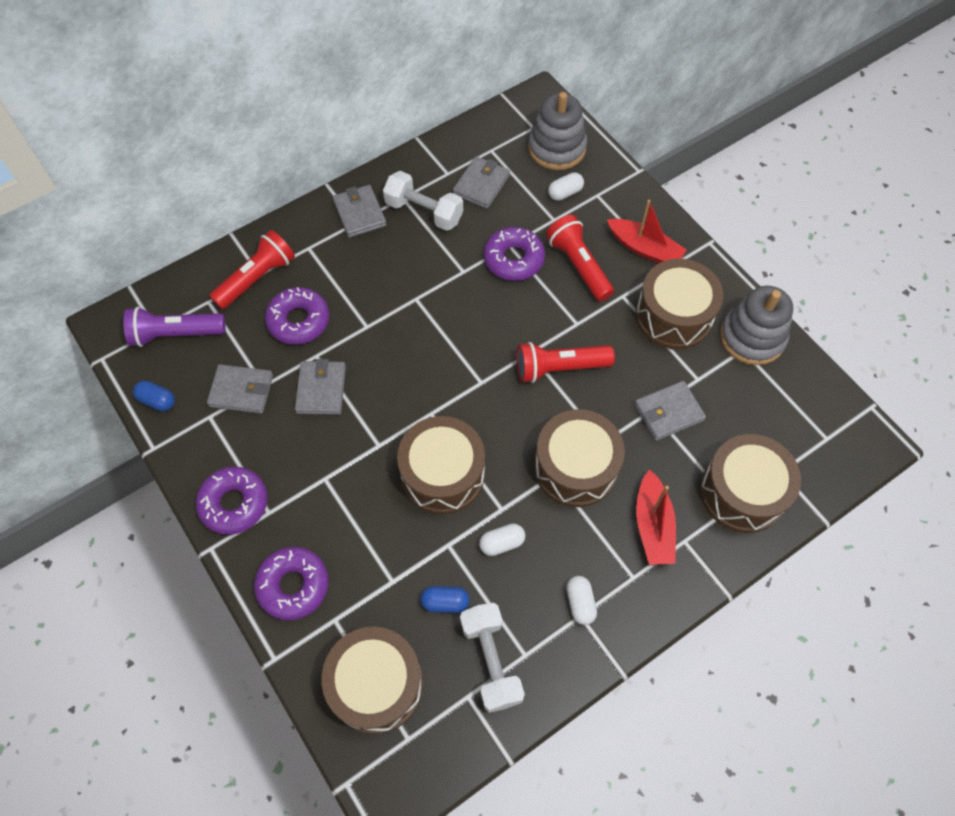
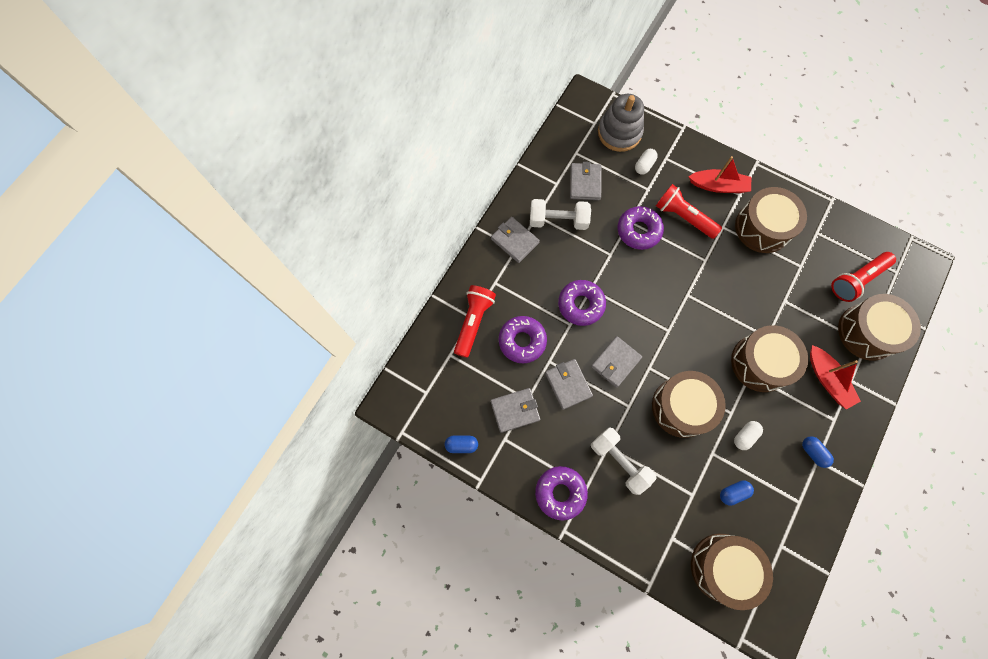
camera: 25 degrees left, 10 degrees up
(175, 334) = (443, 390): purple flashlight -> none
(293, 585) = (633, 529): purple donut -> purple donut (581, 304)
(491, 661) = (782, 516): white dumbbell -> white dumbbell (619, 461)
(559, 368) = (712, 298): red flashlight -> red flashlight (856, 280)
(580, 603) = (813, 452): white capsule -> blue capsule
(668, 412) = (796, 298): grey wallet -> grey wallet (615, 362)
(752, 337) = (818, 221): grey stacking toy -> none

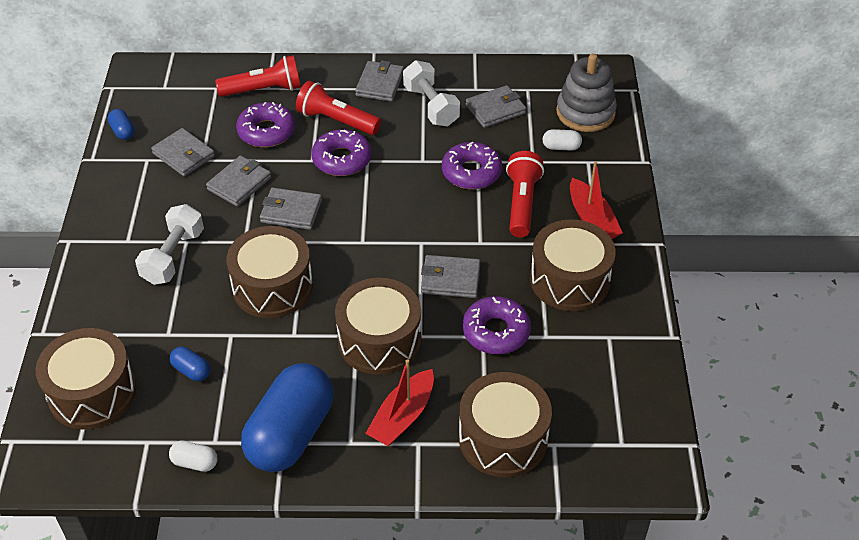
camera: 60 degrees right, 25 degrees down
(560, 493) = (110, 222): purple donut -> purple donut (496, 332)
(729, 294) = (450, 279): none -> grey wallet
(745, 436) = (271, 357): white capsule -> white capsule (195, 462)
(813, 452) = (290, 434): blue capsule -> blue capsule, size x2.48
(856, 280) = (572, 401): red flashlight -> red flashlight (336, 121)

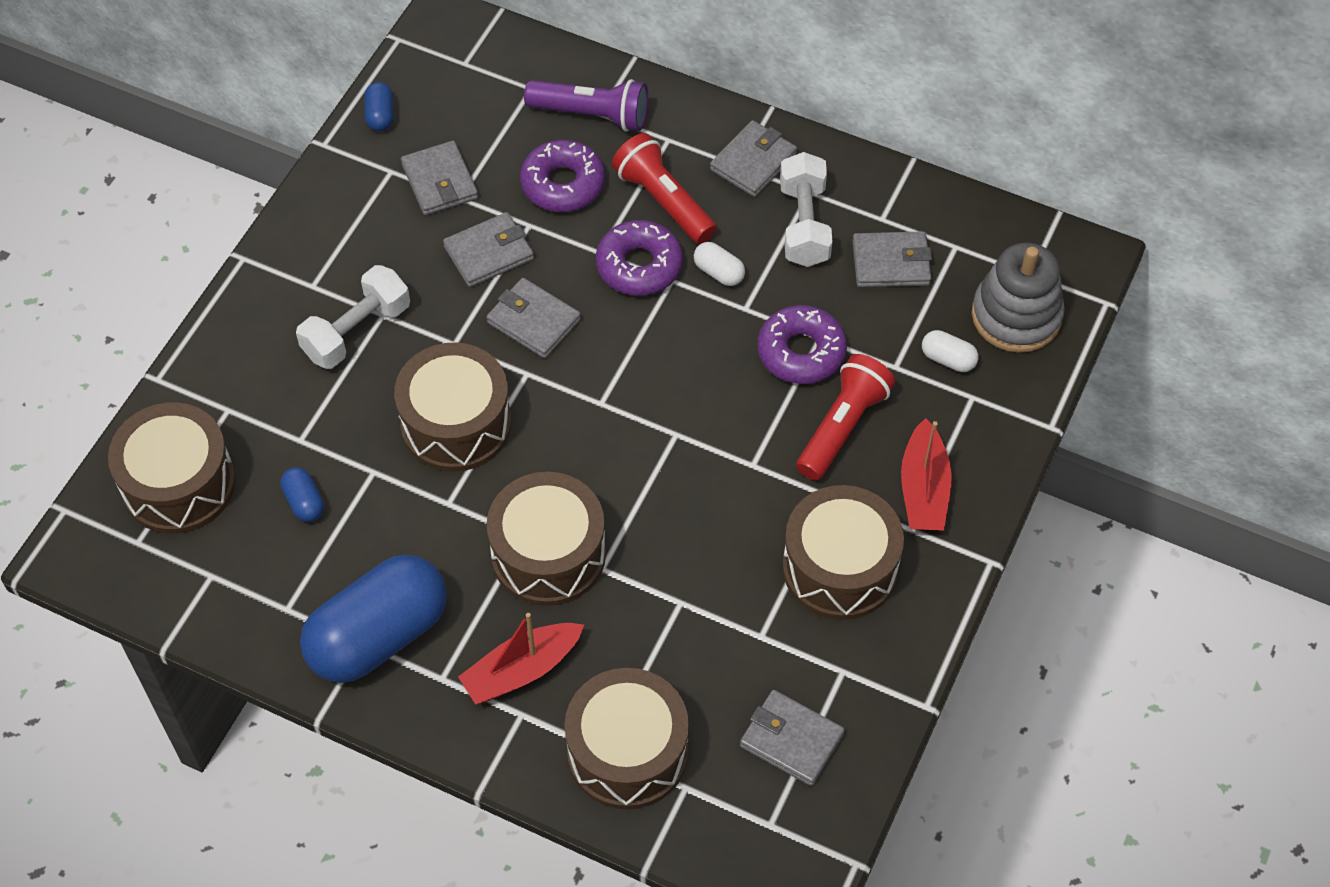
camera: 25 degrees right, 10 degrees up
(195, 462) = (252, 626): white capsule -> white capsule (718, 272)
(264, 90) = (592, 114): red flashlight -> purple flashlight
(450, 279) = (684, 503): grey wallet -> grey wallet (791, 740)
(496, 332) = (700, 603): purple donut -> none

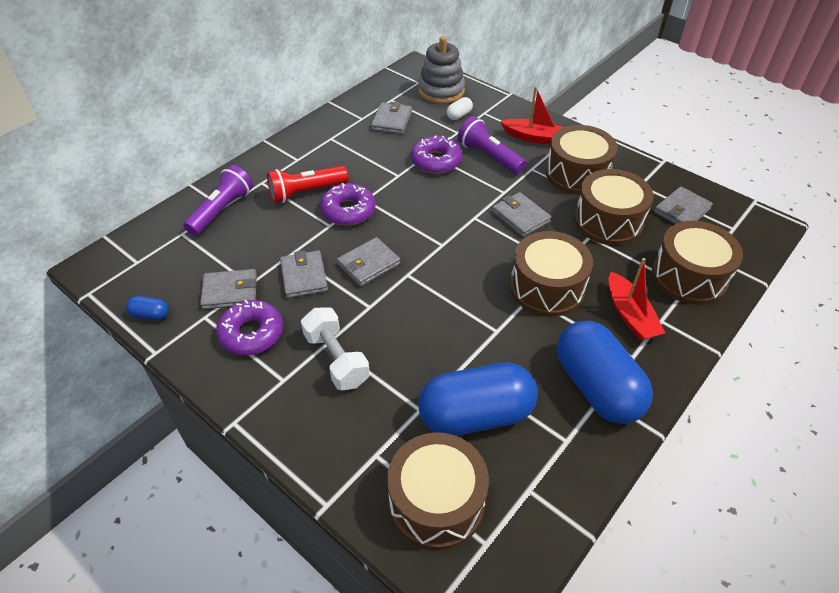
camera: 75 degrees left, 10 degrees down
(304, 502) = (476, 415): blue capsule -> blue capsule, size x2.48
(456, 423) = (435, 316): brown drum -> brown drum (608, 221)
(563, 184) = (268, 232): purple donut -> purple donut (251, 333)
(718, 272) = (368, 180): white capsule -> none
(753, 162) = (298, 154): grey wallet -> grey wallet (520, 217)
(804, 224) = (351, 144): white dumbbell -> none
(842, 426) = (489, 156): red flashlight -> purple flashlight

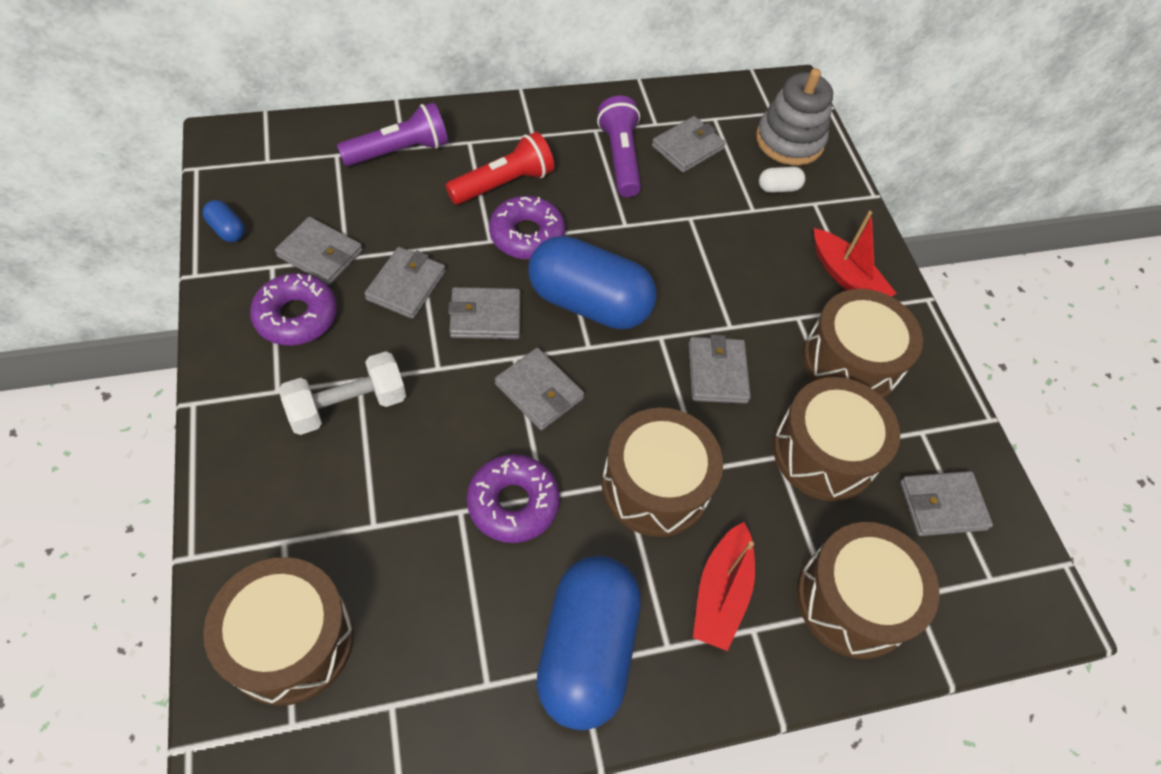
camera: 30 degrees right, 10 degrees up
(306, 192) = (503, 183): red flashlight -> red flashlight turned 135 degrees clockwise
(336, 359) = (348, 405): white dumbbell -> white dumbbell turned 60 degrees clockwise
(436, 161) = (688, 233): purple donut -> purple donut (513, 503)
(439, 282) = (539, 391): none -> grey wallet
(476, 415) = (422, 577): blue capsule -> blue capsule (589, 303)
(489, 156) = (760, 267): purple flashlight -> purple flashlight (620, 158)

